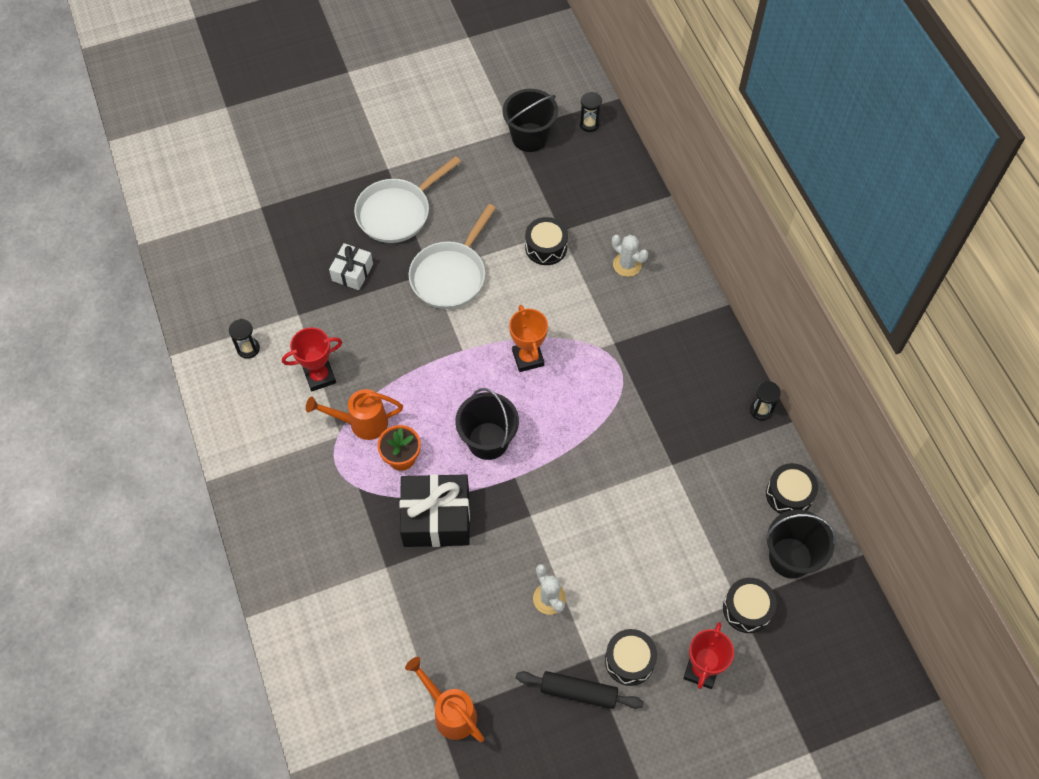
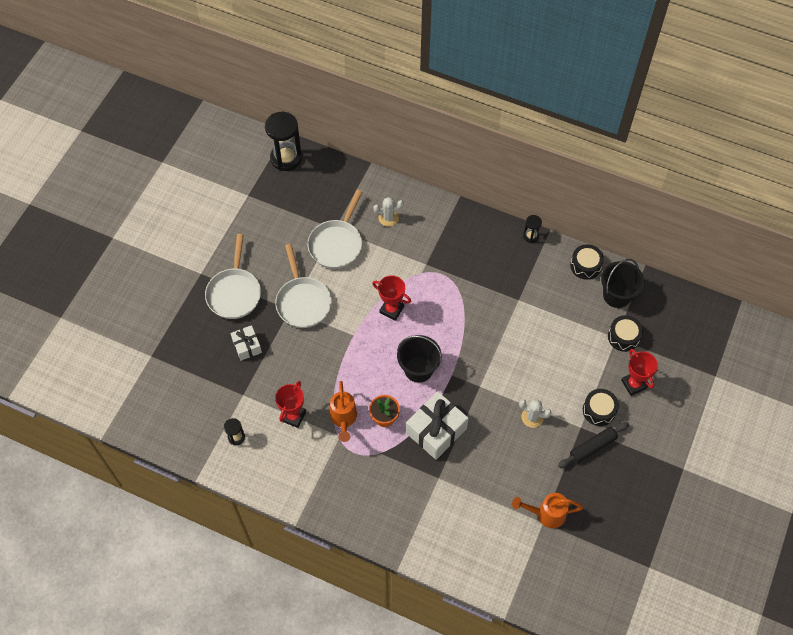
camera: 45 degrees left, 0 degrees up
(361, 423) = (343, 419): orange watering can -> orange watering can turned 45 degrees counterclockwise
(436, 518) = (436, 431): black gift -> white gift
(528, 358) = (391, 309): orange trophy -> red trophy
(530, 137) = (262, 191): black bucket -> none
(546, 247) = (337, 244): black drum -> white pan
(589, 124) = (286, 158): black hourglass -> black hourglass, size x2.08

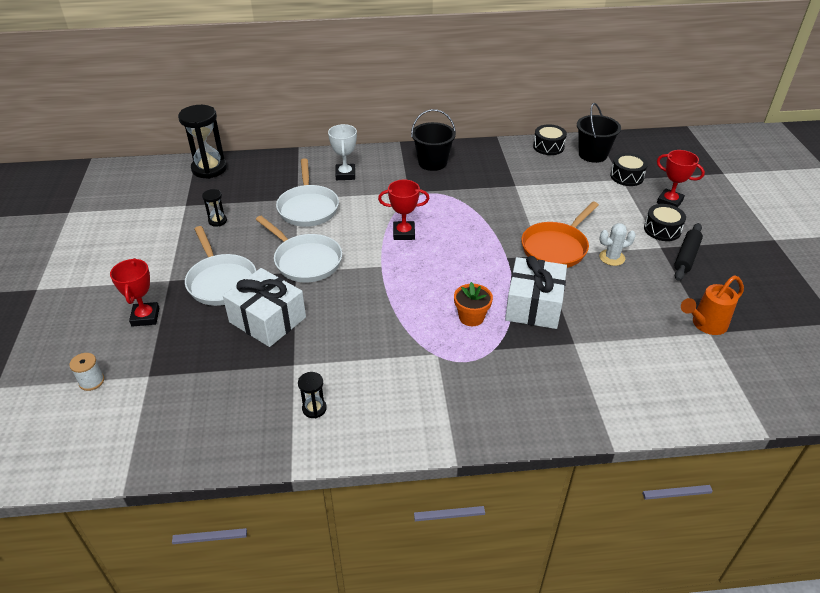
camera: 30 degrees left, 20 degrees down
(116, 342) = (91, 381): none -> white spool
(247, 346) = (267, 320): white gift -> white gift, size x1.76
(293, 416) = (369, 358): red trophy -> red trophy (145, 317)
(343, 419) = (429, 337): orange watering can -> none
(388, 218) = (345, 174): white cactus -> white trophy
(418, 369) = (470, 266): black bucket -> black bucket (432, 162)
(497, 384) = (556, 247): none -> orange pan
(530, 236) = (484, 145): black hourglass -> black hourglass (217, 221)

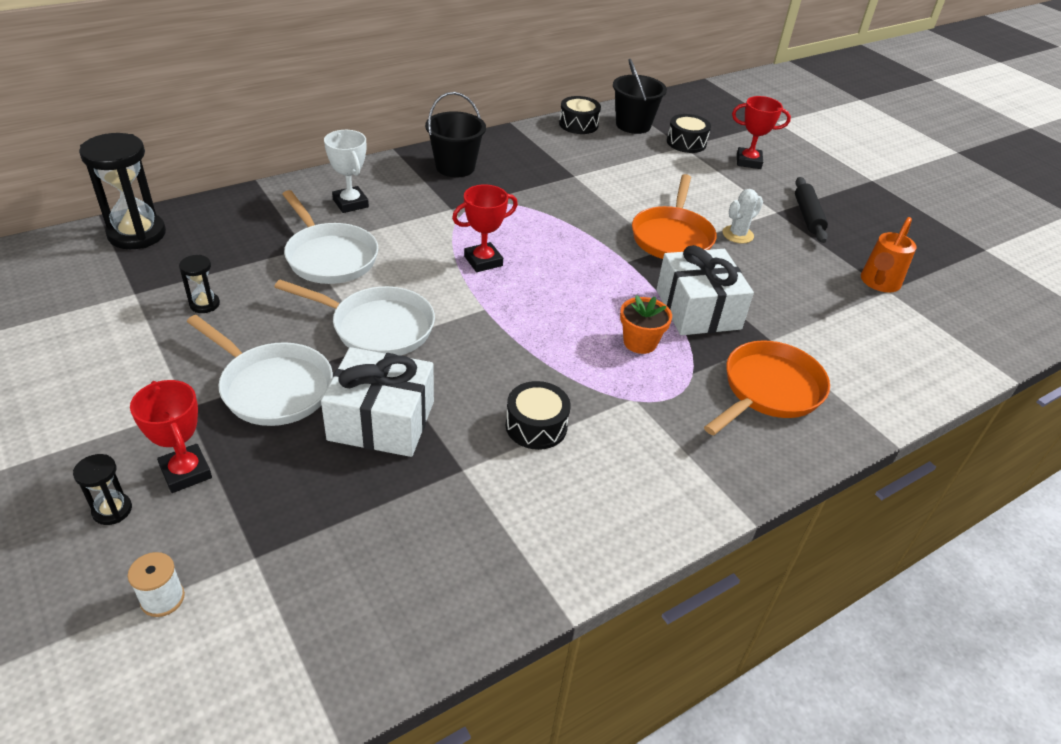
camera: 30 degrees left, 0 degrees up
(314, 408) = (534, 518): black hourglass -> black hourglass (112, 510)
(542, 378) = (768, 390): none -> orange pan
(662, 230) = (764, 193): black drum -> black drum (536, 426)

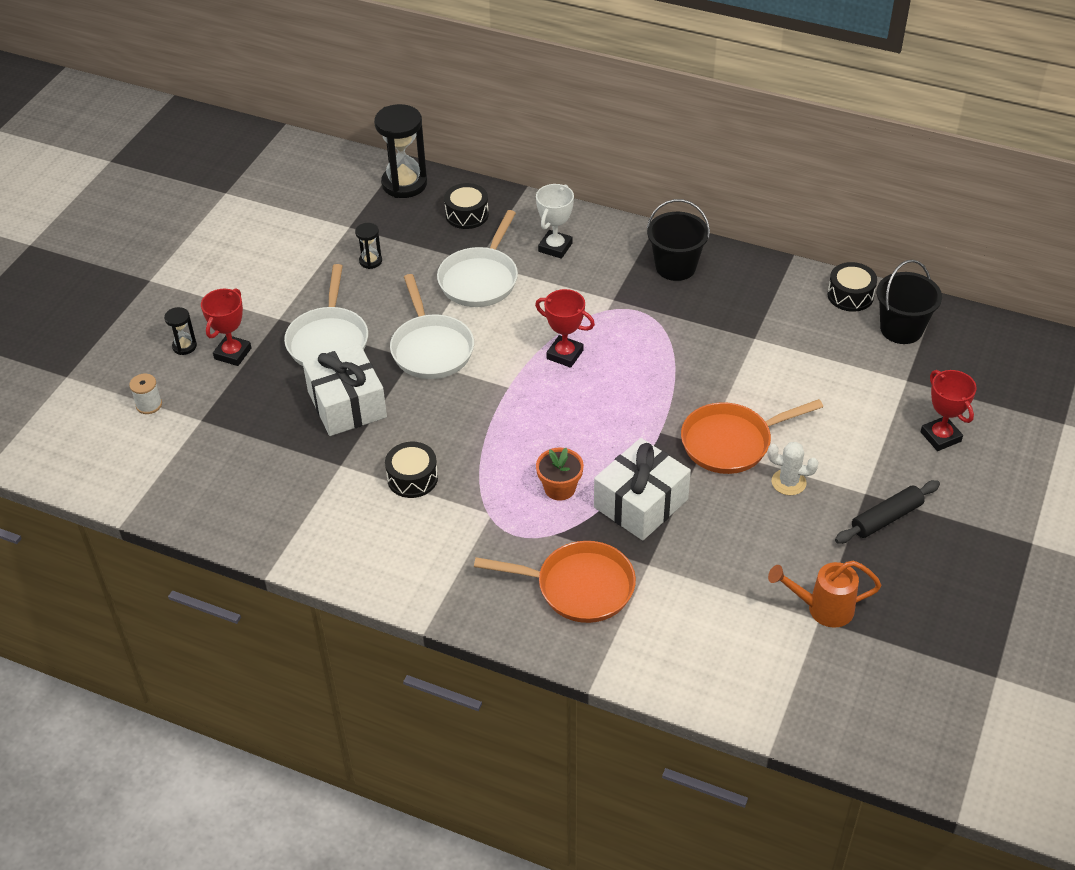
camera: 60 degrees right, 5 degrees up
(686, 143) = (917, 379): black drum -> black drum (467, 214)

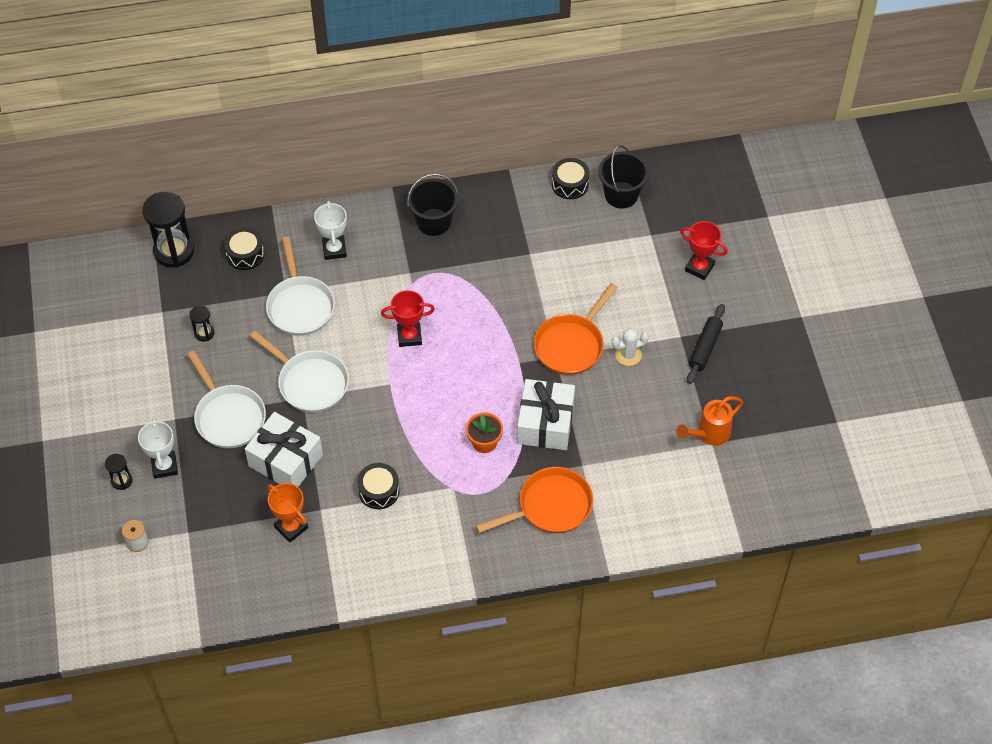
camera: 35 degrees left, 10 degrees up
(233, 353) = (164, 466): red trophy -> white trophy
(298, 466) = (291, 527): none -> orange trophy

